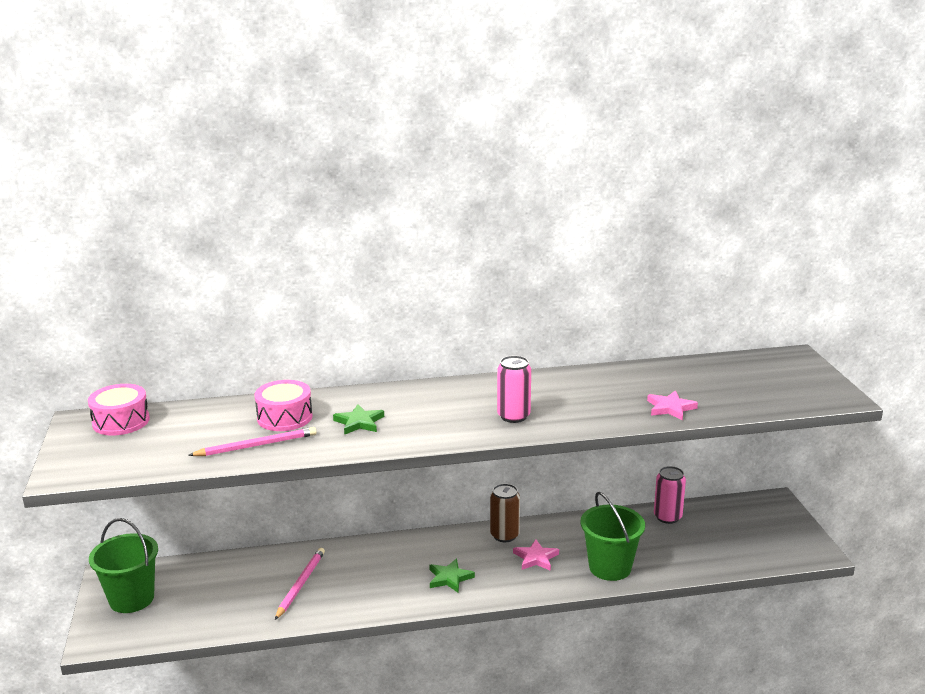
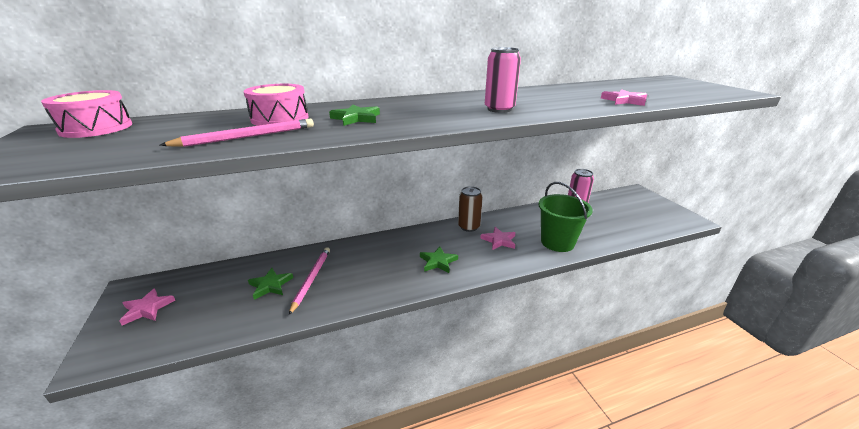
camera: 10 degrees left, 5 degrees up
(131, 599) = (147, 308): green bucket -> pink star
(256, 587) = (270, 285): none -> green star

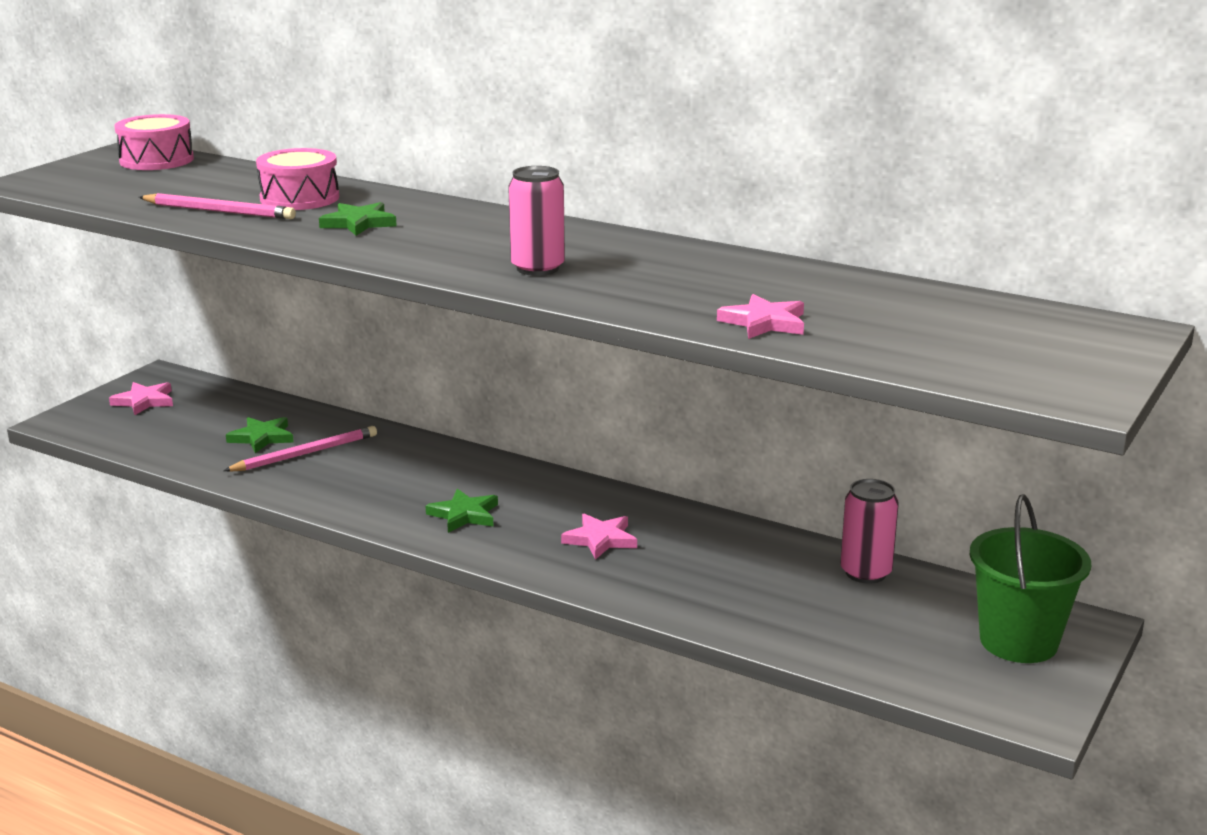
camera: 50 degrees right, 5 degrees down
(469, 227) = (604, 501): brown can -> none
(557, 242) = (677, 590): green bucket -> green bucket (1018, 641)

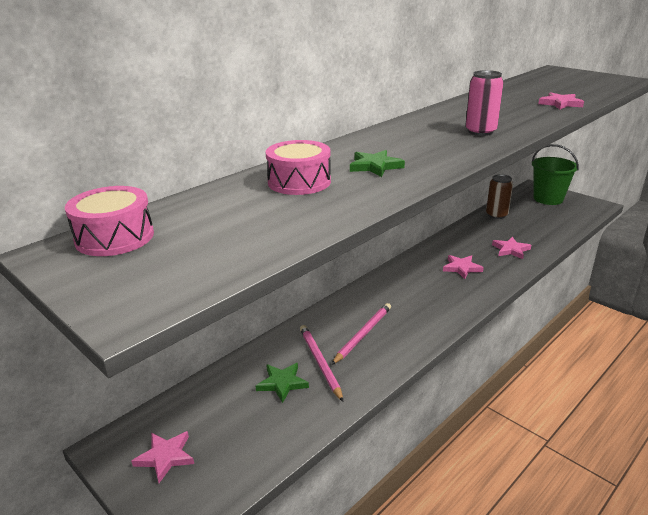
camera: 75 degrees left, 5 degrees up
(219, 211) = (318, 208): pink pencil -> pink pencil (363, 334)
(464, 515) = (427, 305): green star -> none
(700, 588) = (511, 250): none -> pink star
(865, 573) = (496, 215): pink can -> brown can

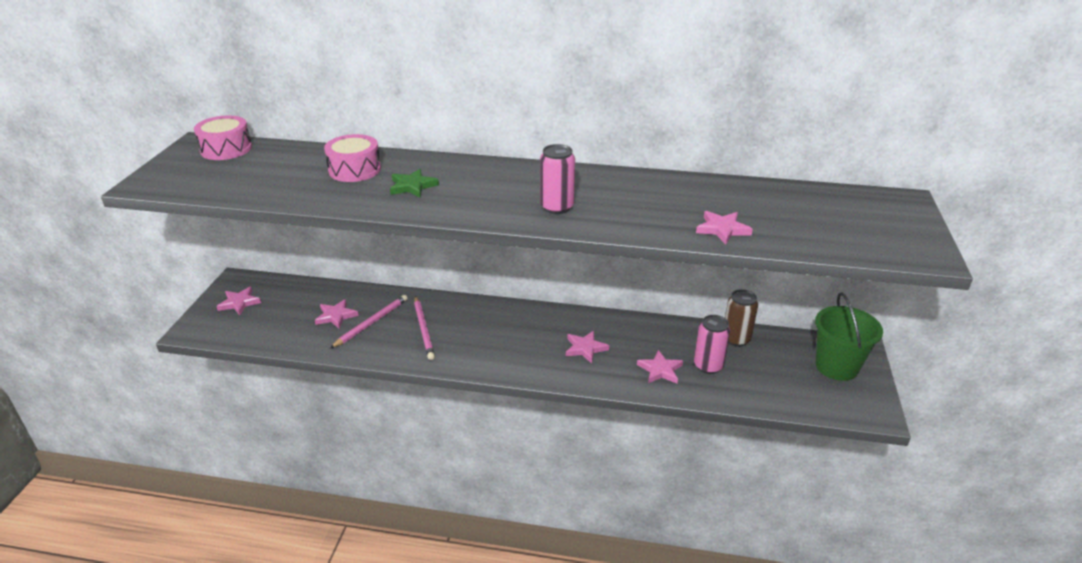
camera: 55 degrees right, 5 degrees up
(282, 383) = (336, 316): green star -> pink star
(363, 334) = (424, 329): pink pencil -> pink pencil turned 75 degrees clockwise
(518, 233) = (708, 366): none -> pink can

